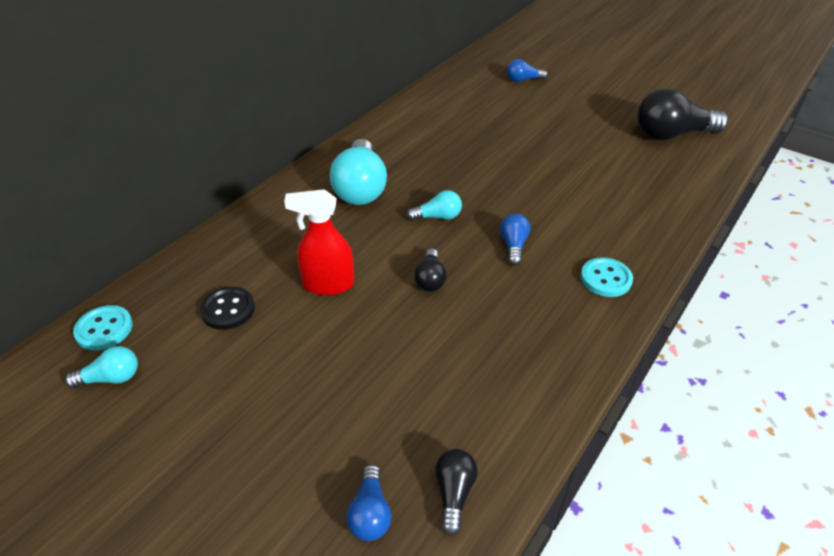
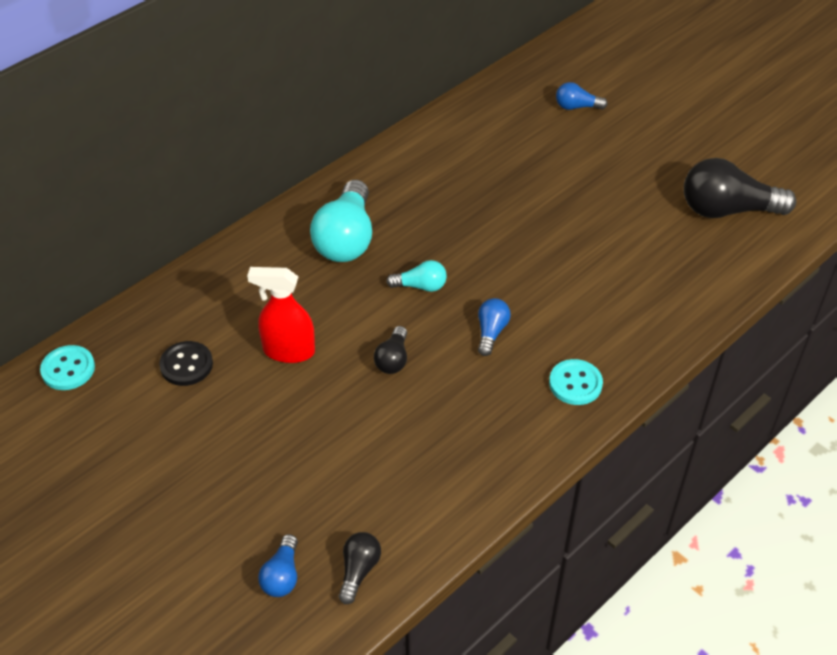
camera: 10 degrees right, 5 degrees up
(111, 378) = (72, 420): turquoise light bulb -> none

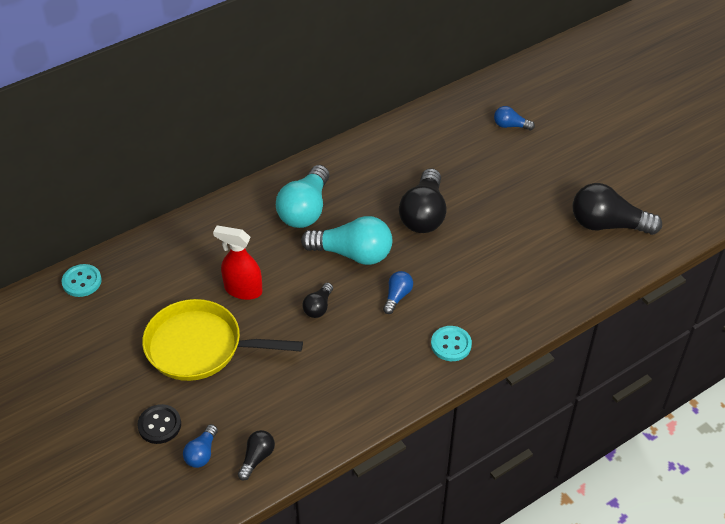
camera: 10 degrees right, 0 degrees up
(186, 365) = (167, 290): black button -> black button (159, 425)
(248, 433) = (200, 347): none -> yellow pan
(420, 286) = (353, 254): turquoise light bulb -> turquoise light bulb, size x2.00
(498, 226) = (424, 214): none -> black light bulb

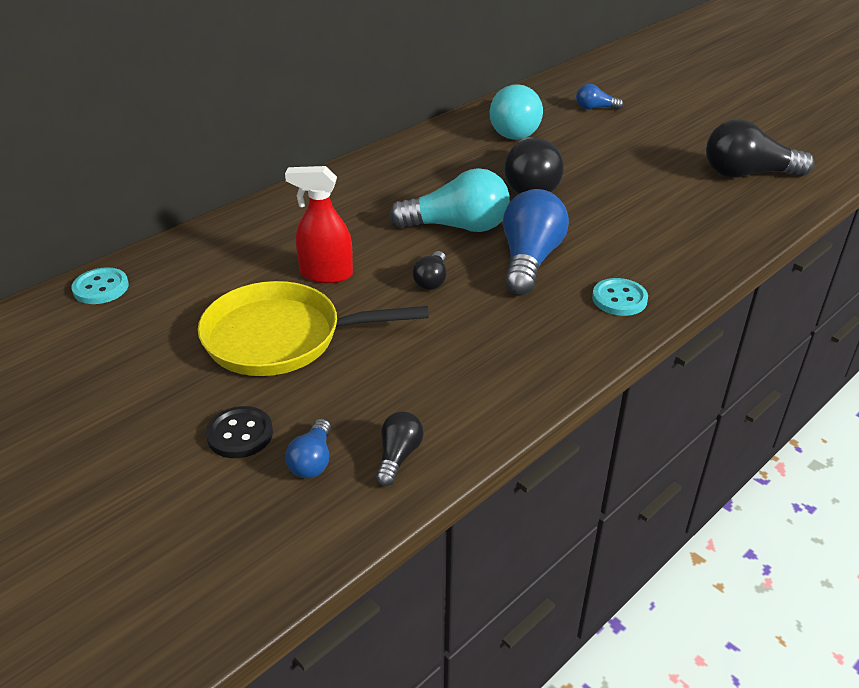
camera: 10 degrees left, 10 degrees down
(305, 210) = (384, 194): turquoise light bulb -> turquoise light bulb (515, 129)
(397, 296) = (529, 260): blue light bulb -> blue light bulb, size x2.00

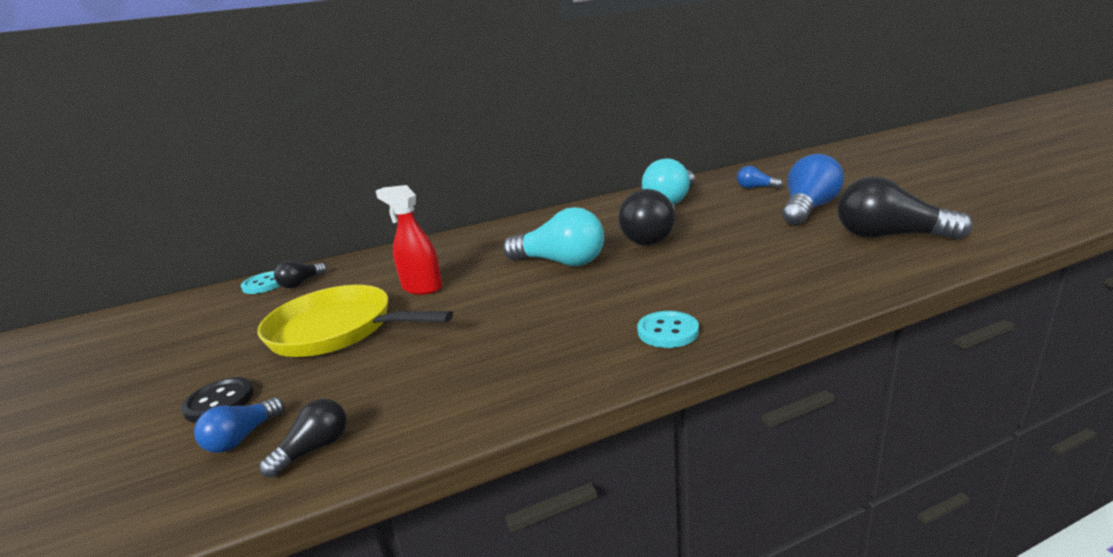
camera: 25 degrees right, 15 degrees down
(431, 280) = (500, 299): black light bulb -> black light bulb (301, 283)
(529, 260) = (603, 291): blue light bulb -> blue light bulb (808, 209)

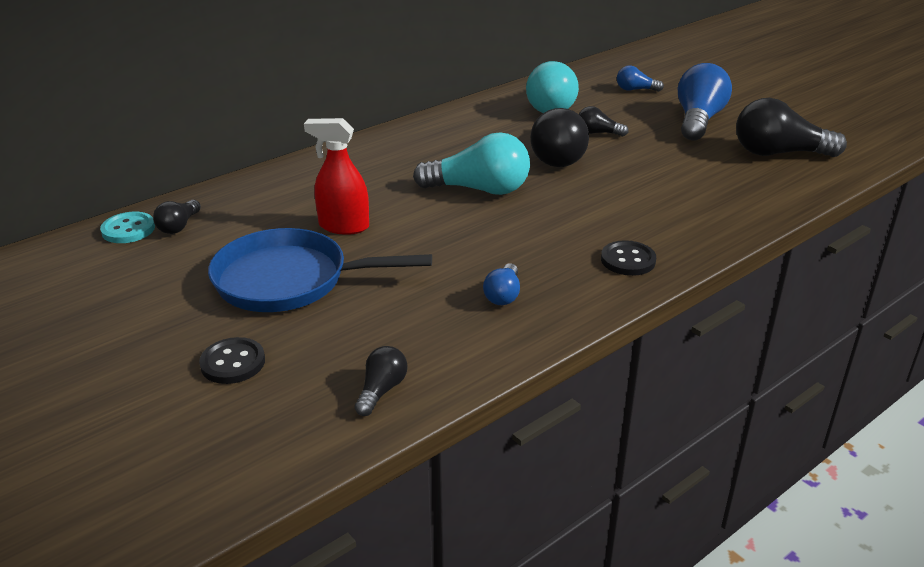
camera: 20 degrees left, 10 degrees up
(242, 437) = (297, 390): blue light bulb -> blue light bulb (503, 295)
(338, 330) = (290, 280): yellow pan -> blue pan
(667, 331) = (628, 260): turquoise button -> black button
(701, 219) = (598, 133): none -> black light bulb

